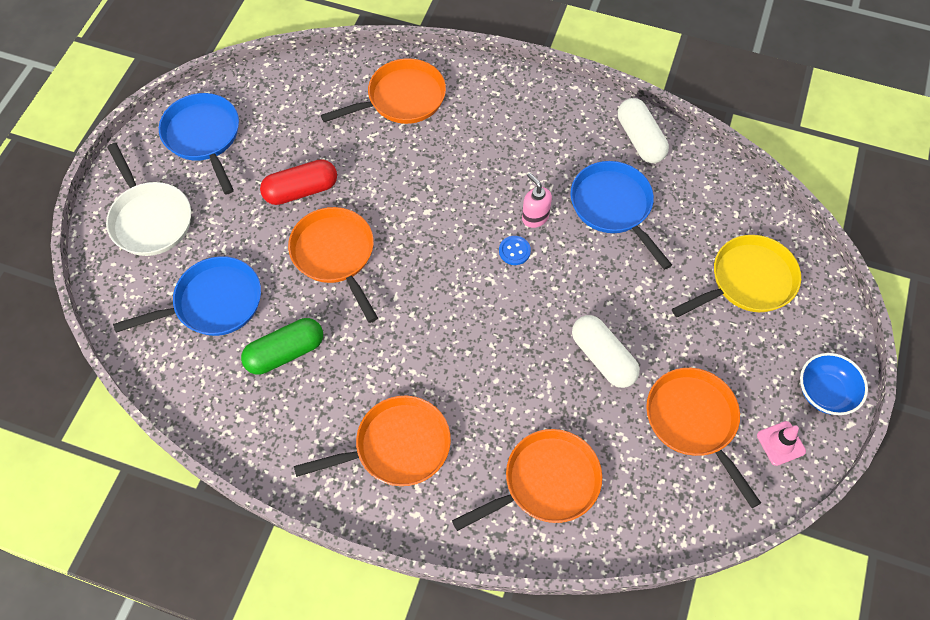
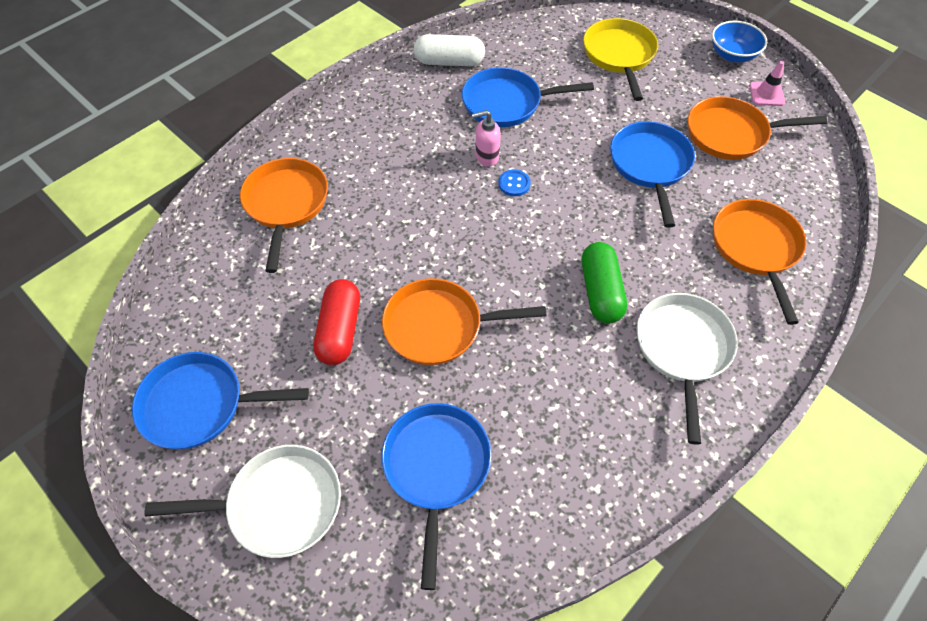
camera: 65 degrees left, 5 degrees down
(285, 352) = (535, 414): green capsule -> green capsule (600, 291)
(396, 446) = (682, 349): orange pan -> white pan
(603, 357) = (650, 166): white capsule -> blue pan

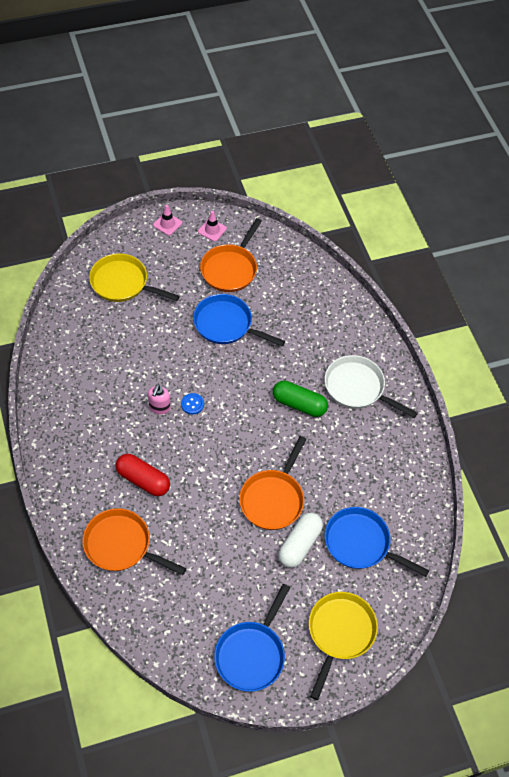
camera: 65 degrees left, 0 degrees up
(277, 504) = (339, 633): white pan -> yellow pan
(340, 330) = (244, 554): red capsule -> red capsule (143, 480)
(449, 62) = (54, 383): white capsule -> white capsule (299, 544)
(507, 103) = (120, 370): blue pan -> none
(732, 55) = (167, 224): blue bowl -> pink traffic cone
(756, 249) = (317, 313): orange pan -> none

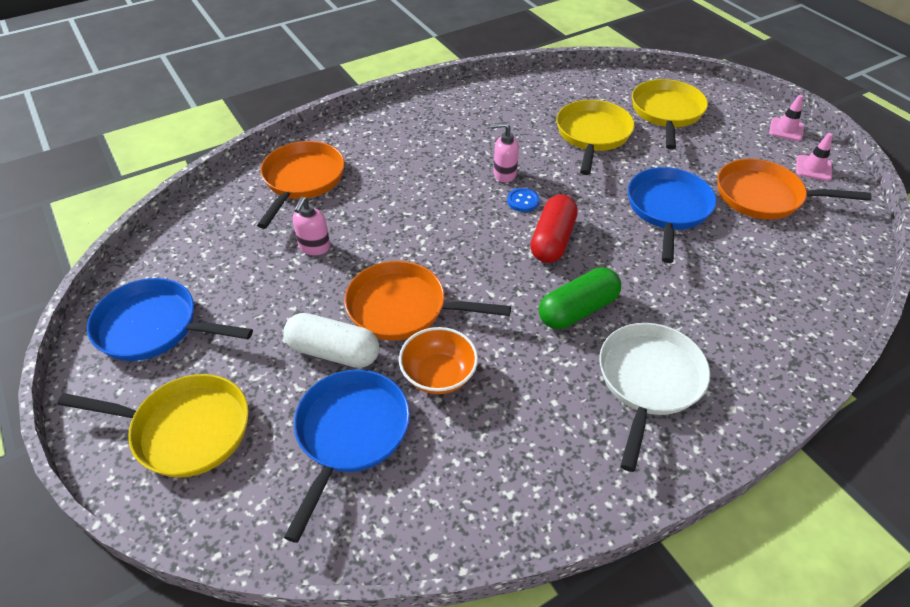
camera: 80 degrees right, 10 degrees down
(133, 338) = (592, 135): none -> yellow pan
(143, 480) = (395, 180): red capsule -> red capsule (552, 240)
(201, 545) = (314, 247): none -> pink soap dispenser
(299, 404) = (577, 310): green capsule -> green capsule turned 45 degrees clockwise
(330, 490) = (438, 375): none -> orange bowl

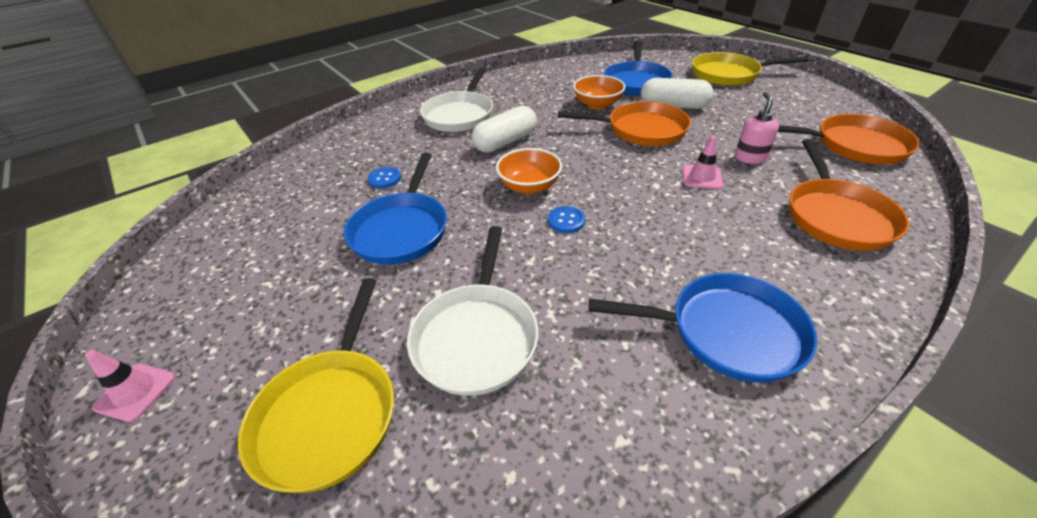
camera: 175 degrees right, 5 degrees down
(154, 327) = (810, 104): blue pan -> blue pan (726, 332)
(504, 174) = (597, 251): pink soap dispenser -> none
(552, 240) = (529, 186): red capsule -> orange bowl
(577, 310) = (505, 142): green capsule -> white capsule
(592, 135) = (477, 336): yellow pan -> white pan
(710, 269) = (385, 179): none -> blue button
(764, 196) = (276, 258): orange pan -> orange pan (854, 145)
(813, 168) = (171, 310): pink traffic cone -> pink traffic cone (702, 177)

